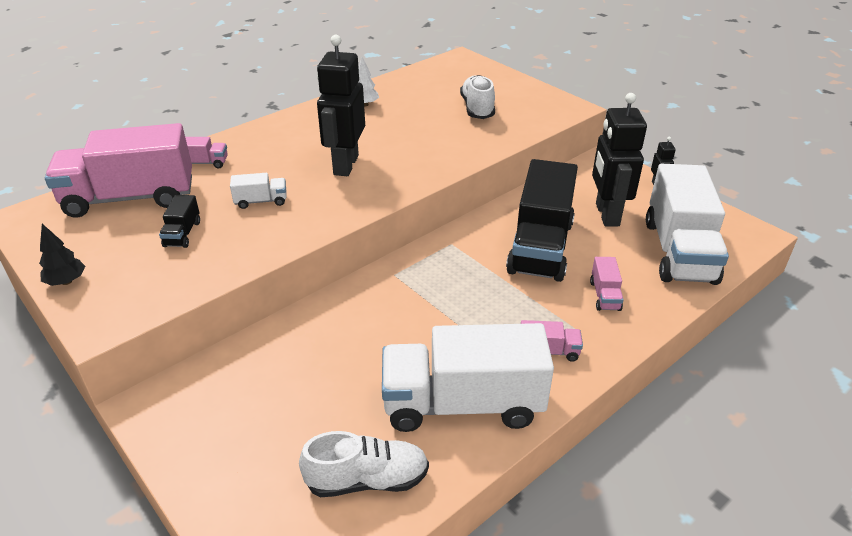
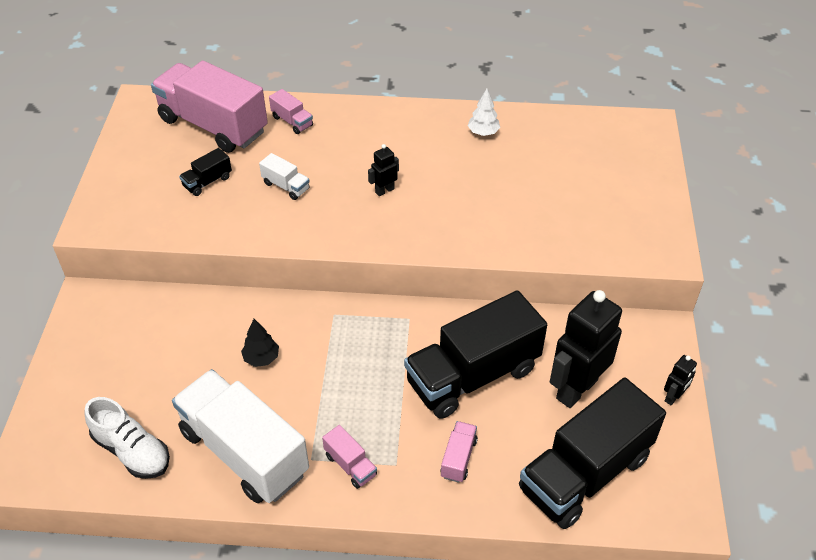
camera: 45 degrees right, 10 degrees up
(66, 281) = (108, 176): black tree -> black tree (261, 358)
(345, 165) = (384, 190): black robot -> black robot, size x0.45
(477, 108) = (574, 199): white shoe -> none
(605, 295) = (458, 458): pink truck -> pink truck turned 150 degrees clockwise
(679, 251) = (585, 473): white truck -> black truck

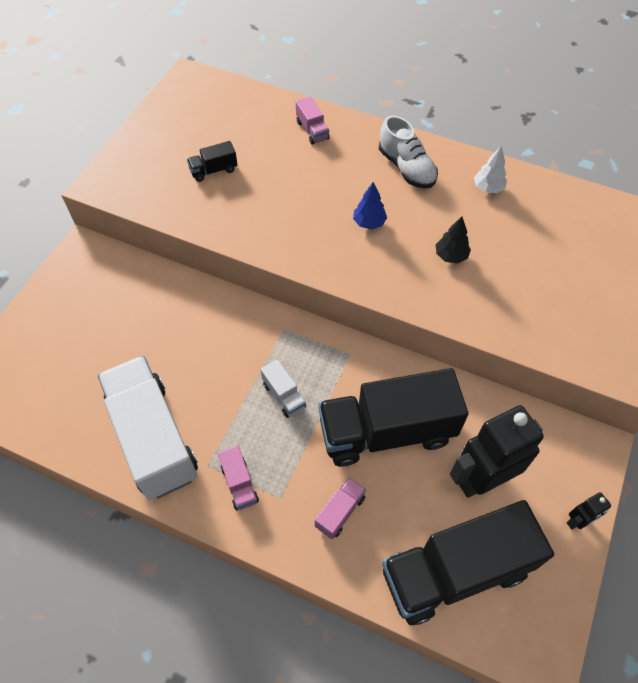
camera: 20 degrees right, 10 degrees up
(132, 451) = (62, 404): white shoe -> white shoe (406, 168)
(213, 125) = (241, 116): pink truck -> none
(261, 358) = (204, 352): black tree -> black tree (451, 256)
(286, 186) = (280, 193): white truck -> white truck (284, 395)
(384, 190) = (369, 223): black robot -> blue tree

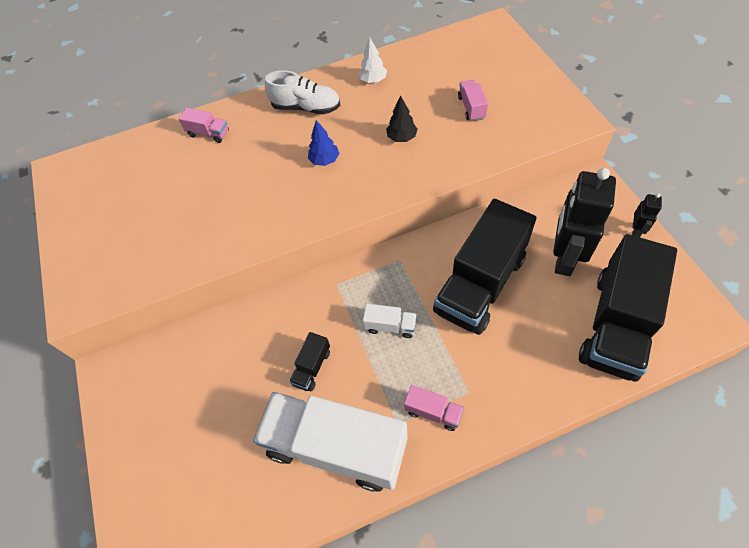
camera: 40 degrees left, 0 degrees up
(214, 170) = (164, 217): black truck -> black truck (312, 367)
(340, 512) = (515, 361): pink truck -> pink truck (471, 108)

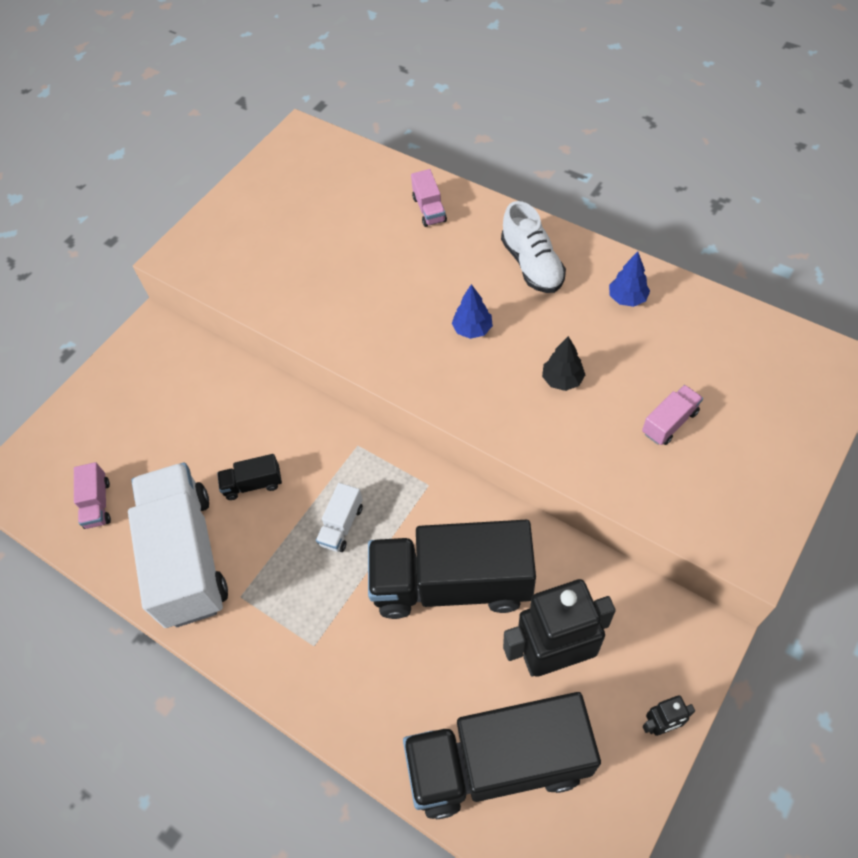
camera: 55 degrees right, 0 degrees up
(373, 80) = (627, 298): white tree -> blue tree
(390, 326) = (341, 525): white truck -> white truck turned 45 degrees clockwise
(433, 412) = (271, 622): pink truck -> pink truck (97, 503)

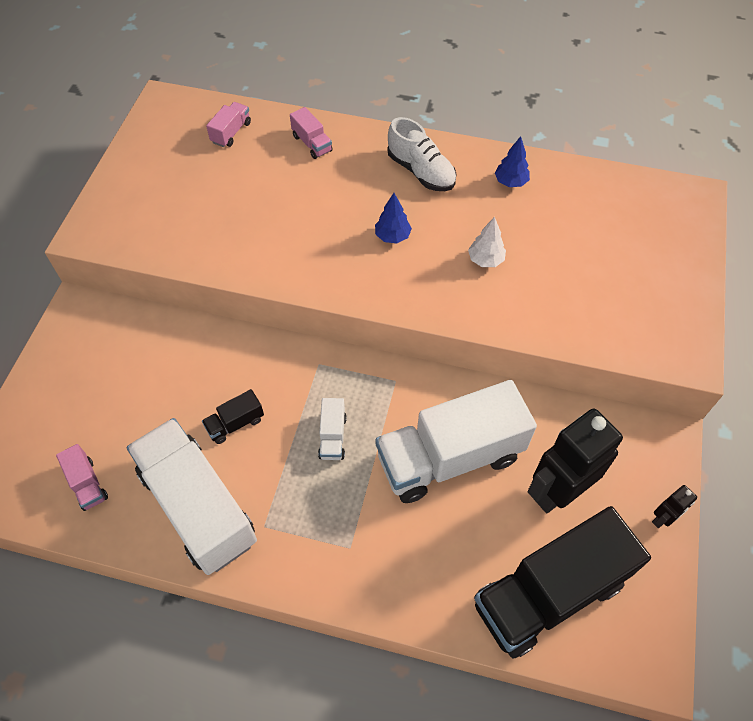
camera: 25 degrees left, 0 degrees up
(452, 583) = (450, 457): black truck -> white truck
(562, 380) = (485, 260): black tree -> white tree
(669, 422) = (585, 273): pink truck -> pink truck (231, 133)

